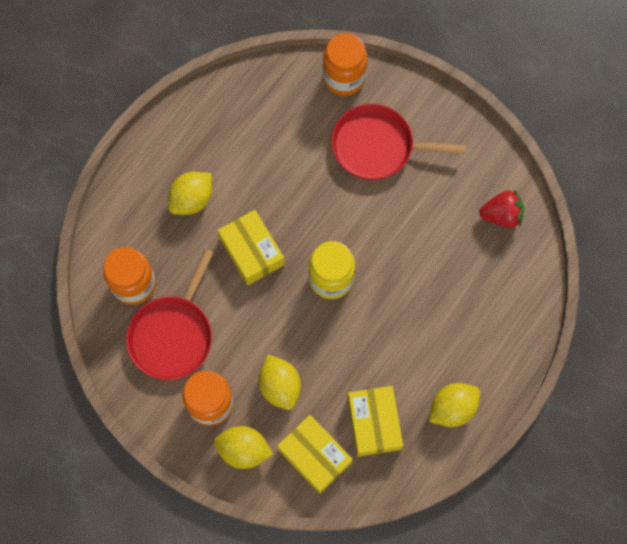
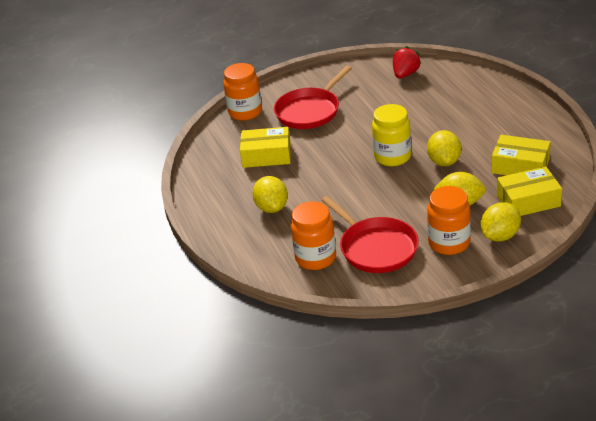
camera: 55 degrees left, 35 degrees down
(252, 251) = (339, 189): yellow box -> yellow box (266, 155)
(452, 408) = (532, 128): yellow lemon -> yellow lemon (444, 162)

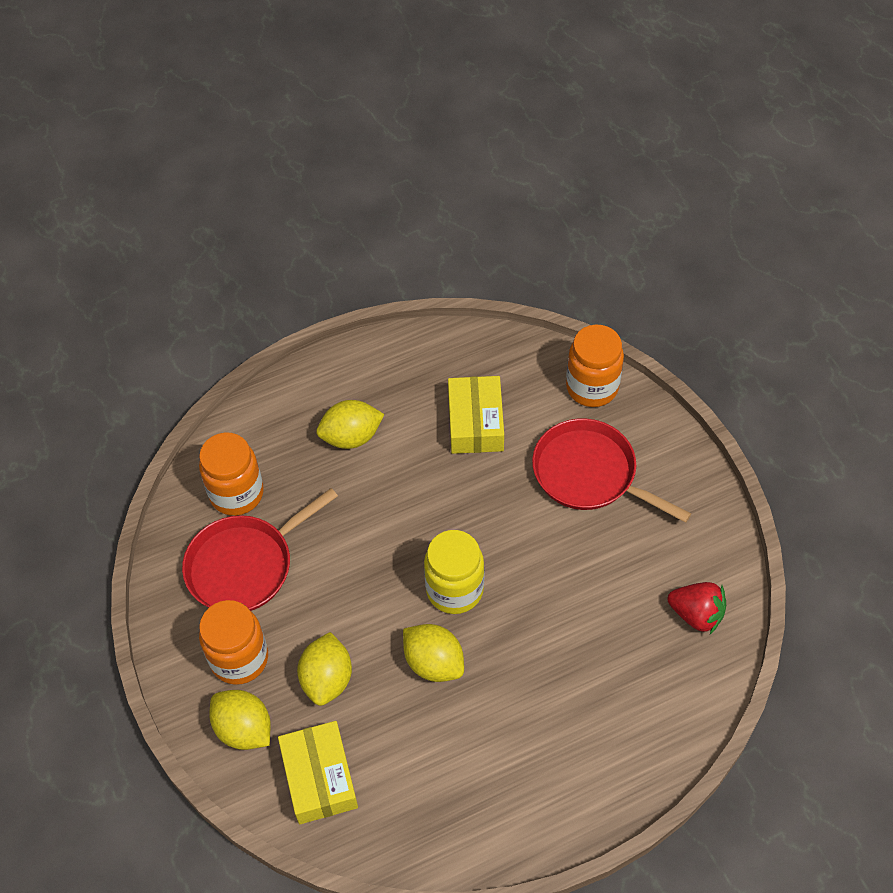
camera: 85 degrees right, 20 degrees up
(444, 162) = (434, 663): yellow lemon -> yellow lemon turned 45 degrees clockwise
(520, 166) = (410, 776): yellow box -> none

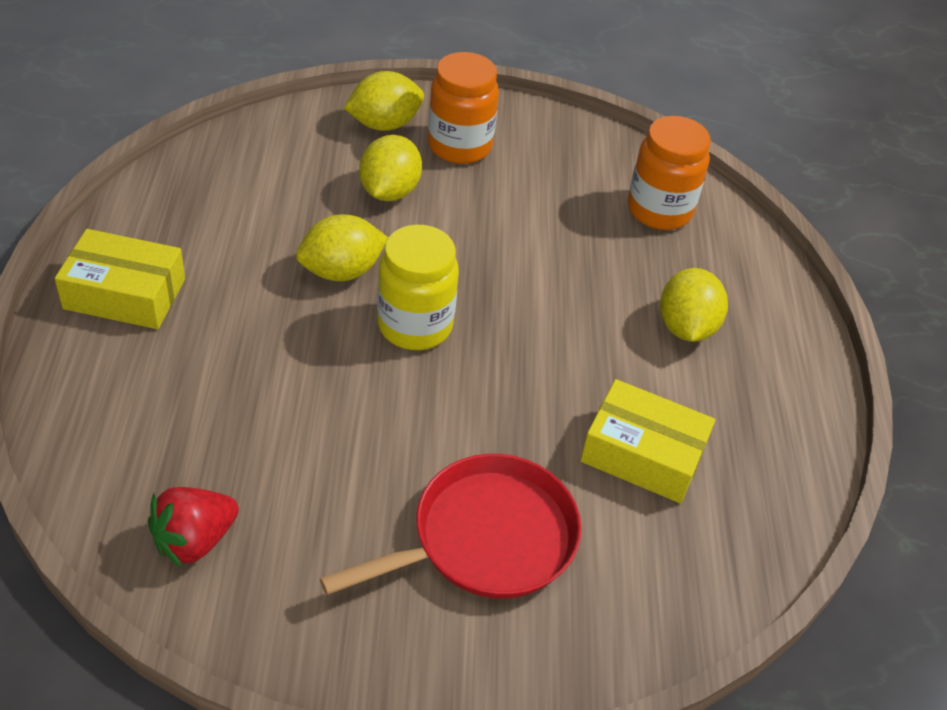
camera: 110 degrees right, 10 degrees down
(244, 565) = (563, 185): red pan -> none
(319, 777) = (294, 150): yellow box -> yellow box (125, 294)
(327, 679) = (389, 191): yellow lemon -> yellow lemon turned 75 degrees clockwise
(592, 387) = (633, 623): orange jar -> none

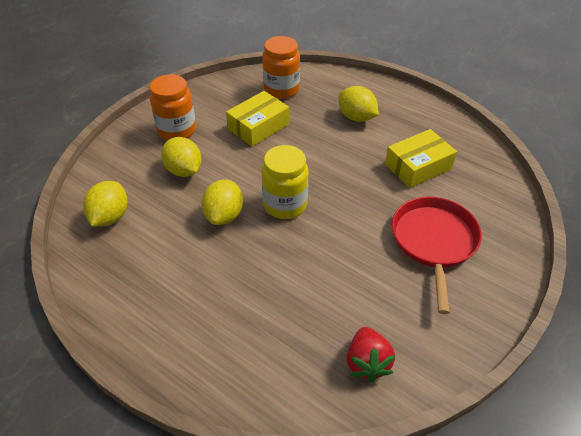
camera: 50 degrees left, 0 degrees up
(125, 294) = (158, 320): yellow box -> yellow box (258, 127)
(384, 124) = (132, 149): yellow lemon -> yellow lemon (110, 217)

